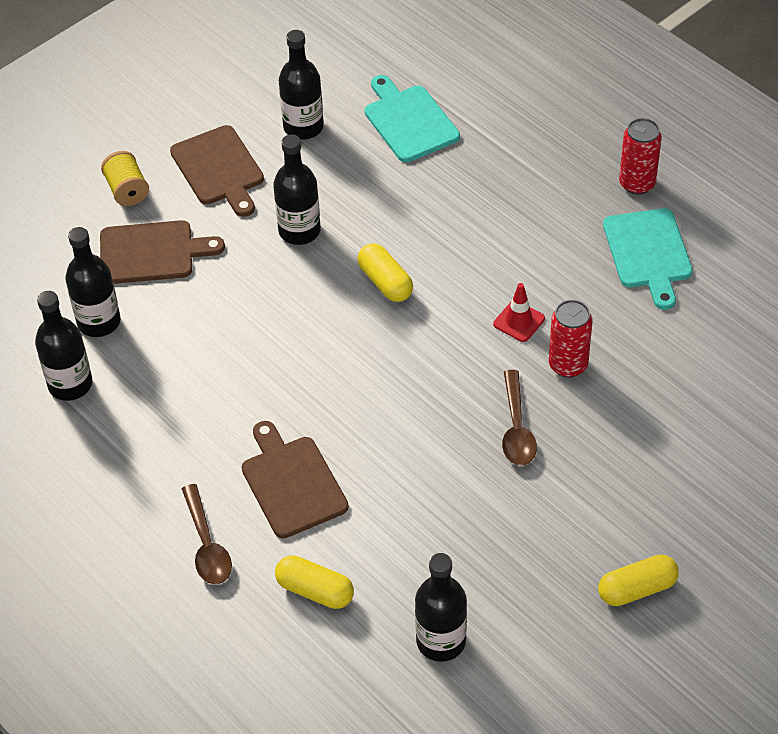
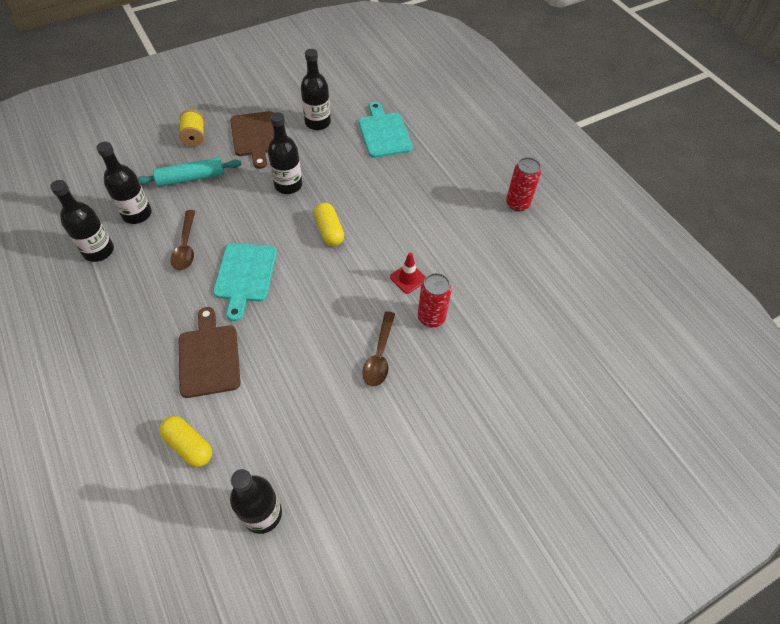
camera: 10 degrees right, 5 degrees up
(152, 252) = (191, 178): brown cutting board -> turquoise rolling pin
(206, 544) = (131, 388): brown spoon -> brown spoon (186, 246)
(637, 589) = (425, 510): yellow capsule -> none
(648, 253) = (511, 251): turquoise cutting board -> turquoise cutting board (245, 275)

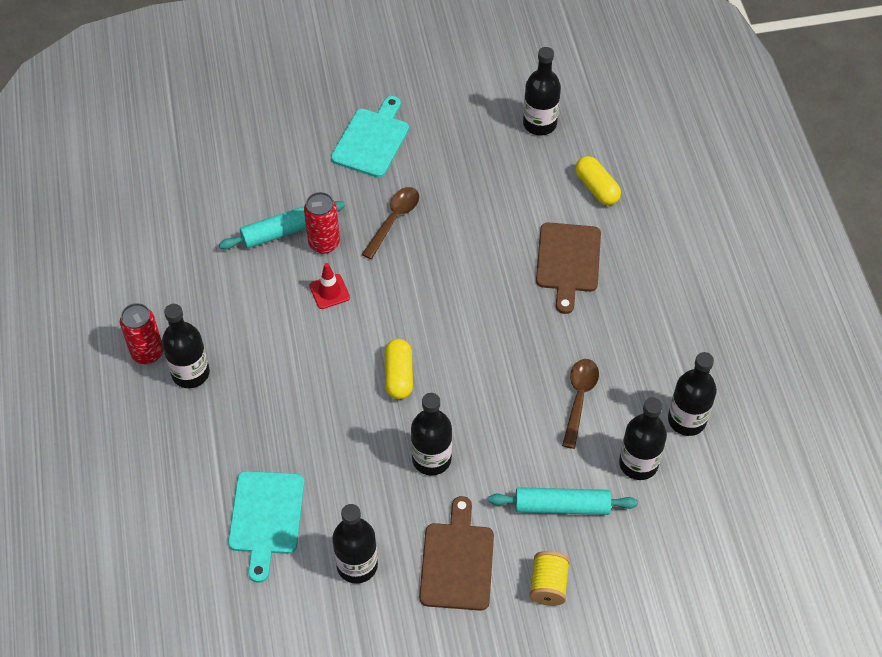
camera: 160 degrees left, 0 degrees up
(245, 275) = (514, 342): turquoise cutting board -> turquoise cutting board (372, 140)
(471, 319) = (283, 231): none -> turquoise rolling pin
(479, 198) = (190, 373): none -> black bottle

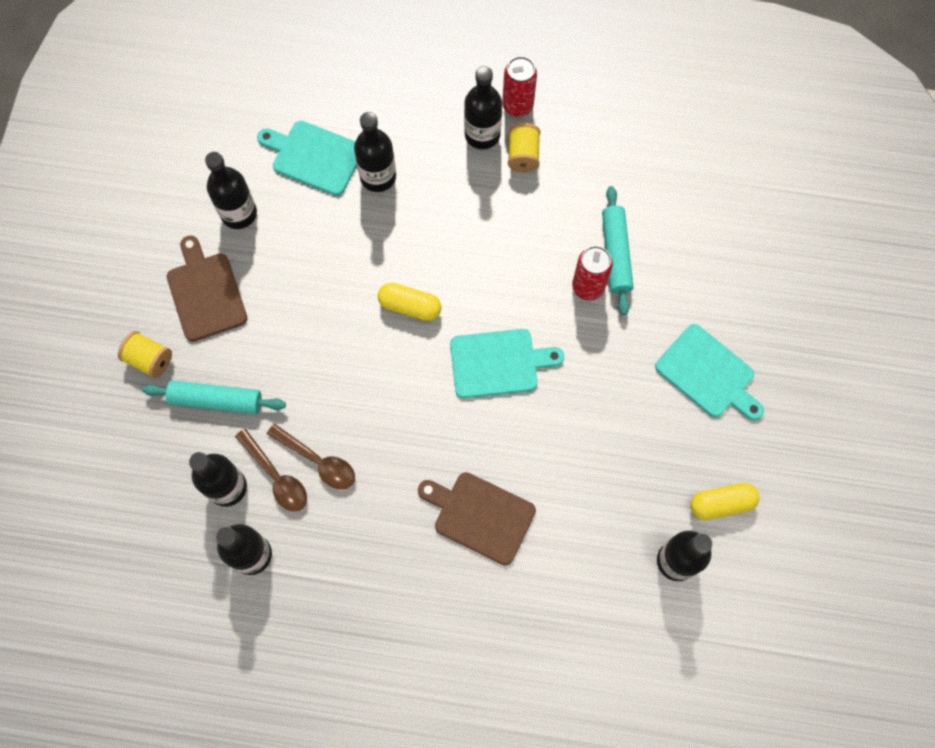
camera: 110 degrees right, 15 degrees up
(203, 332) = (523, 155): none -> yellow spool
(329, 292) = (528, 274): red traffic cone -> none
(393, 220) = (594, 361): brown spoon -> brown spoon (276, 476)
(425, 289) = (498, 363): none -> turquoise cutting board
(431, 459) = (312, 305): black bottle -> black bottle (378, 177)
(457, 561) = (205, 293): brown cutting board -> brown cutting board turned 135 degrees counterclockwise
(562, 506) = (216, 400): turquoise rolling pin -> turquoise rolling pin turned 75 degrees clockwise
(596, 188) = (565, 587): yellow capsule -> yellow capsule (721, 503)

